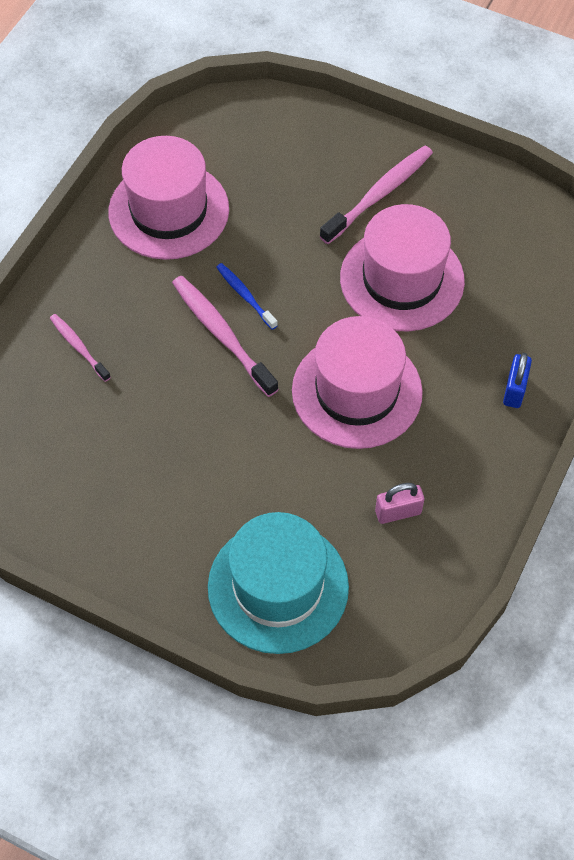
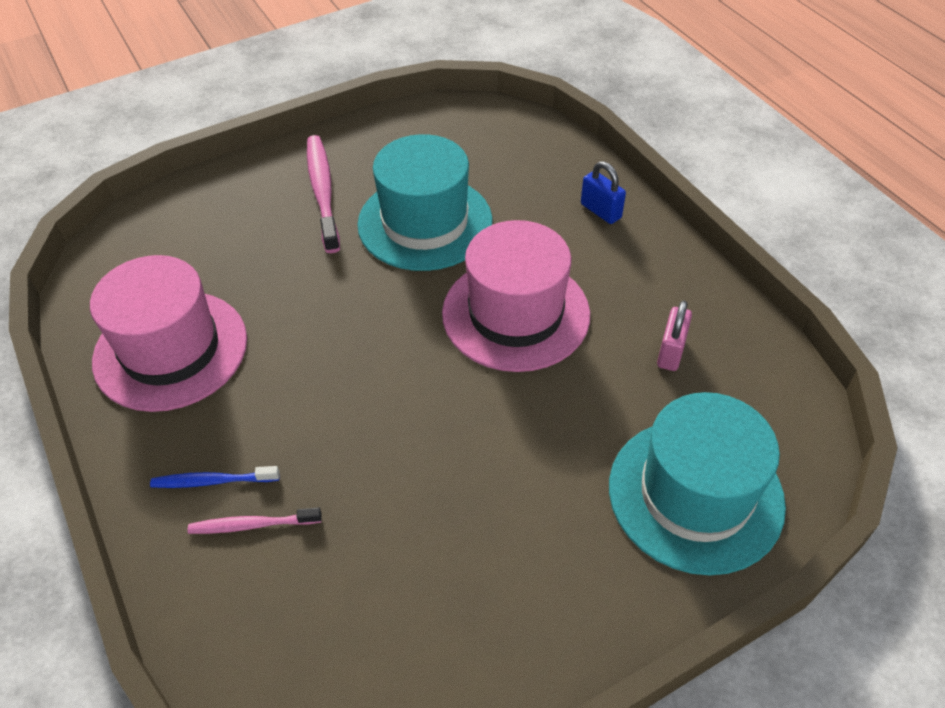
camera: 55 degrees left, 10 degrees down
(222, 334) = (359, 383): pink toothbrush -> none
(245, 295) = (333, 341): blue toothbrush -> blue toothbrush (213, 481)
(402, 279) = (425, 222): pink hat -> turquoise hat

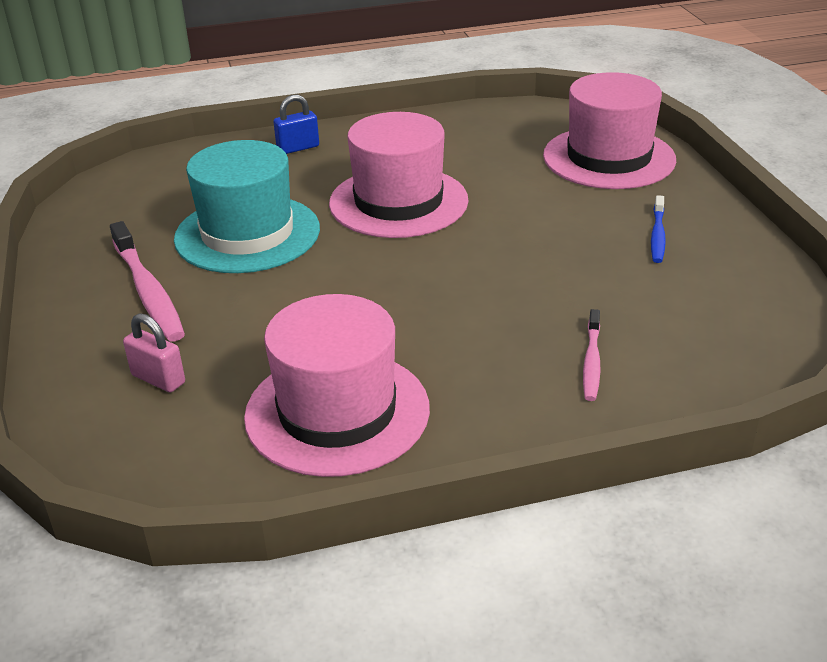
camera: 75 degrees left, 15 degrees down
(213, 481) = (533, 385): blue toothbrush -> blue toothbrush (657, 235)
(323, 192) = (148, 291): pink toothbrush -> pink toothbrush turned 120 degrees counterclockwise
(671, 352) = (474, 145): pink padlock -> pink padlock (158, 379)
(695, 494) = (609, 158): turquoise hat -> pink hat

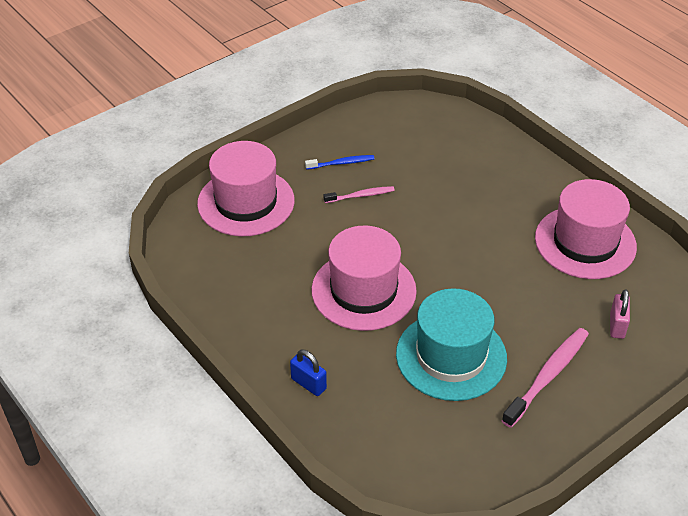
camera: 115 degrees left, 10 degrees up
(591, 362) = (481, 165): pink toothbrush -> pink toothbrush (361, 196)

